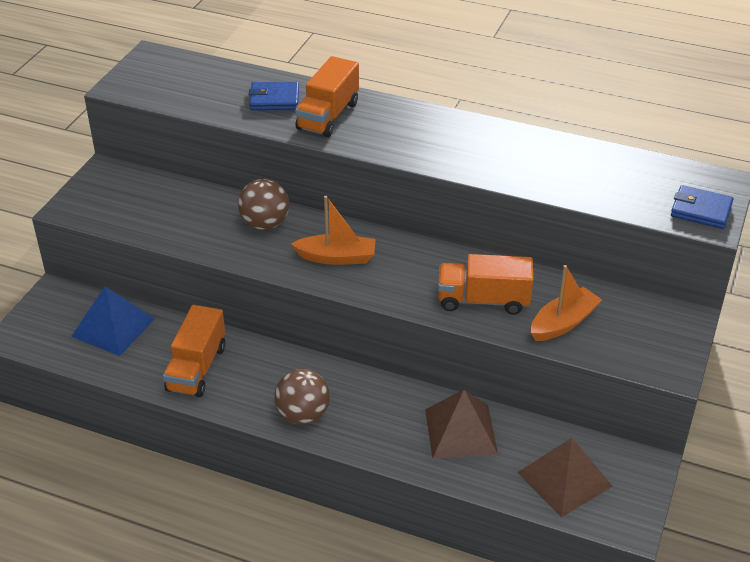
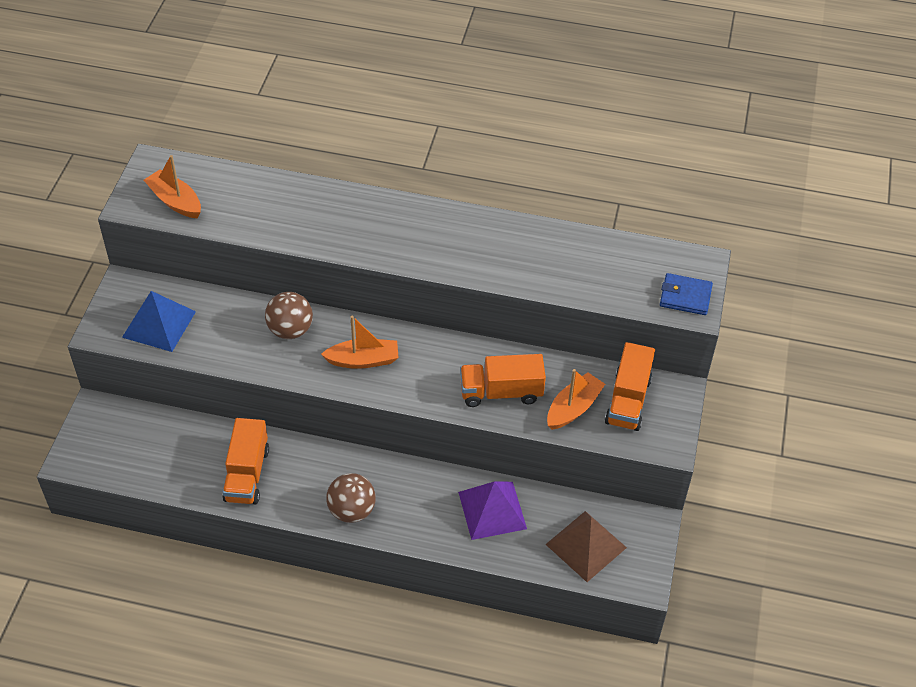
camera: 10 degrees left, 10 degrees up
(113, 327) = (160, 440): blue pyramid -> blue pyramid (159, 324)
(165, 87) = (175, 201): none -> orange boat
(274, 99) = (283, 206): blue wallet -> none
(328, 116) = (337, 221): orange truck -> orange truck (628, 400)
(461, 431) = (492, 510): brown pyramid -> purple pyramid

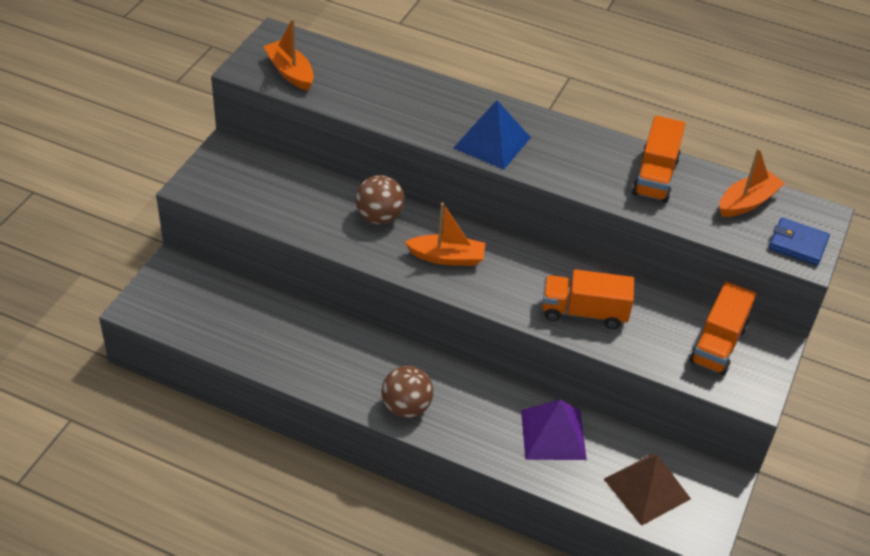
camera: 10 degrees right, 5 degrees down
(159, 324) = (250, 189): blue pyramid -> blue pyramid (492, 142)
(247, 474) = (307, 353): orange truck -> orange truck (655, 176)
(573, 408) = (658, 341): orange boat -> orange boat (747, 202)

